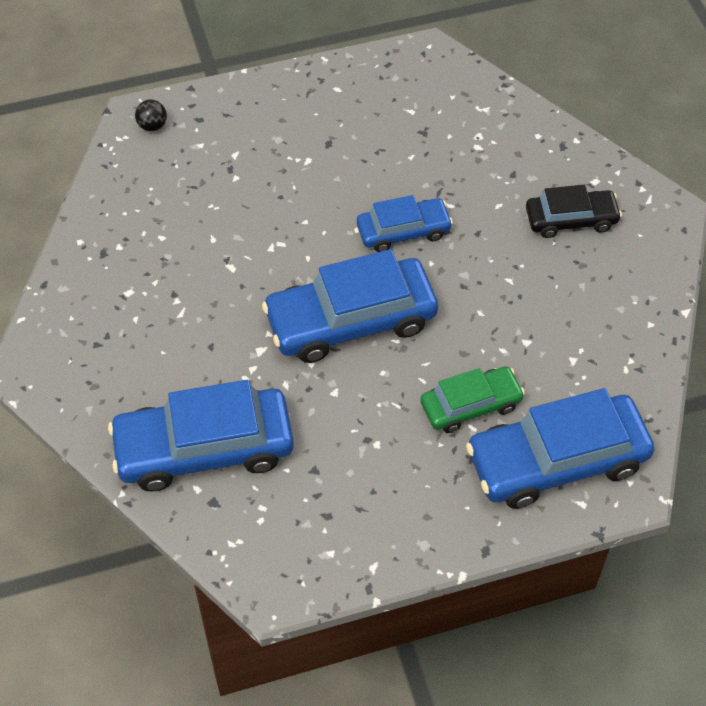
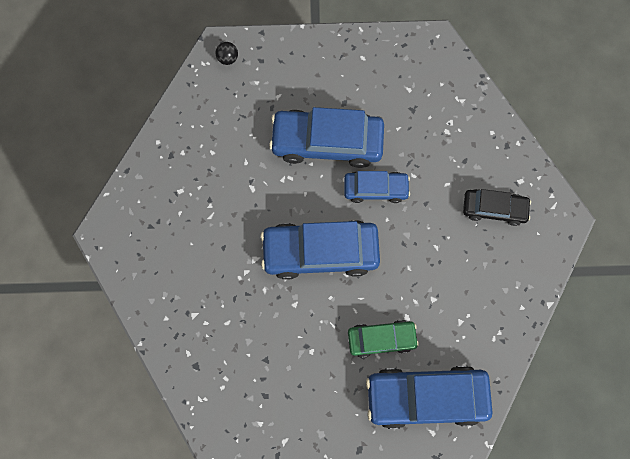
camera: 15 degrees right, 20 degrees up
(204, 448) = (200, 324): blue car -> blue car (327, 142)

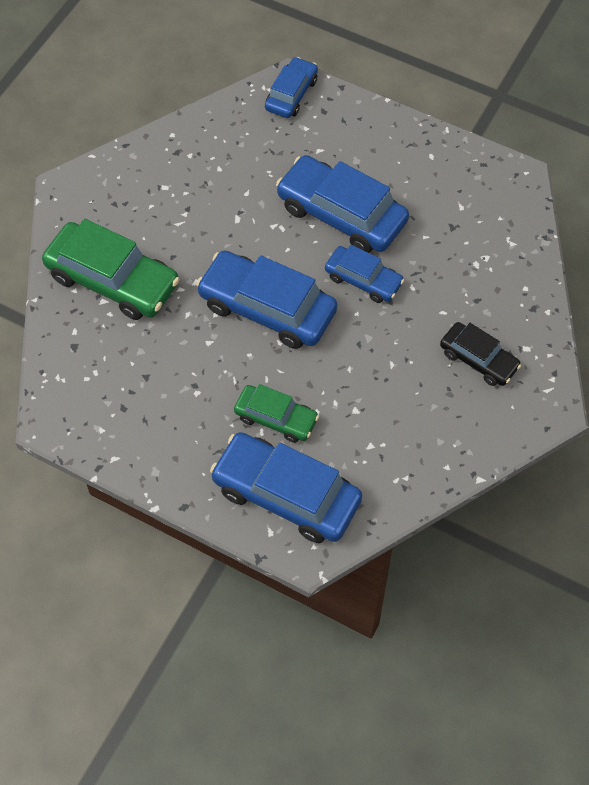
camera: 30 degrees right, 15 degrees down
(190, 293) = (112, 280): none -> green car
(228, 58) = (291, 94): black ball -> blue car

